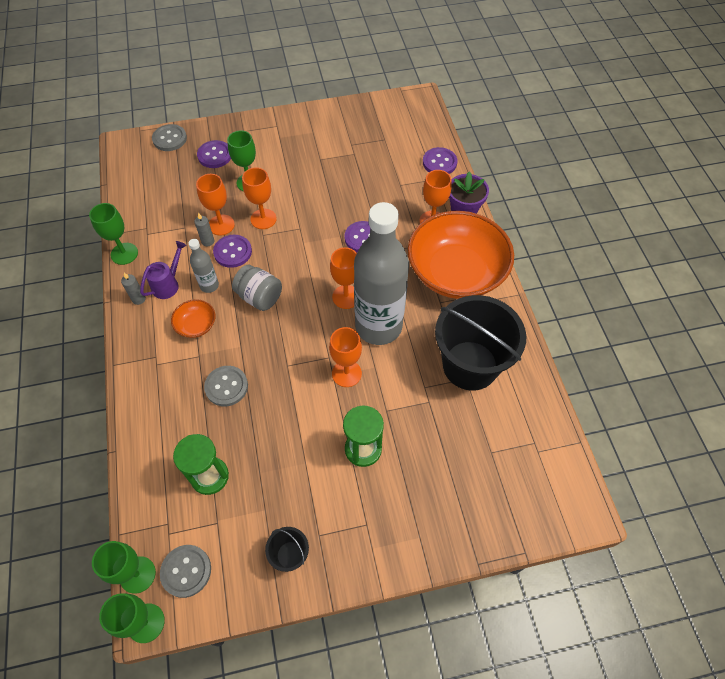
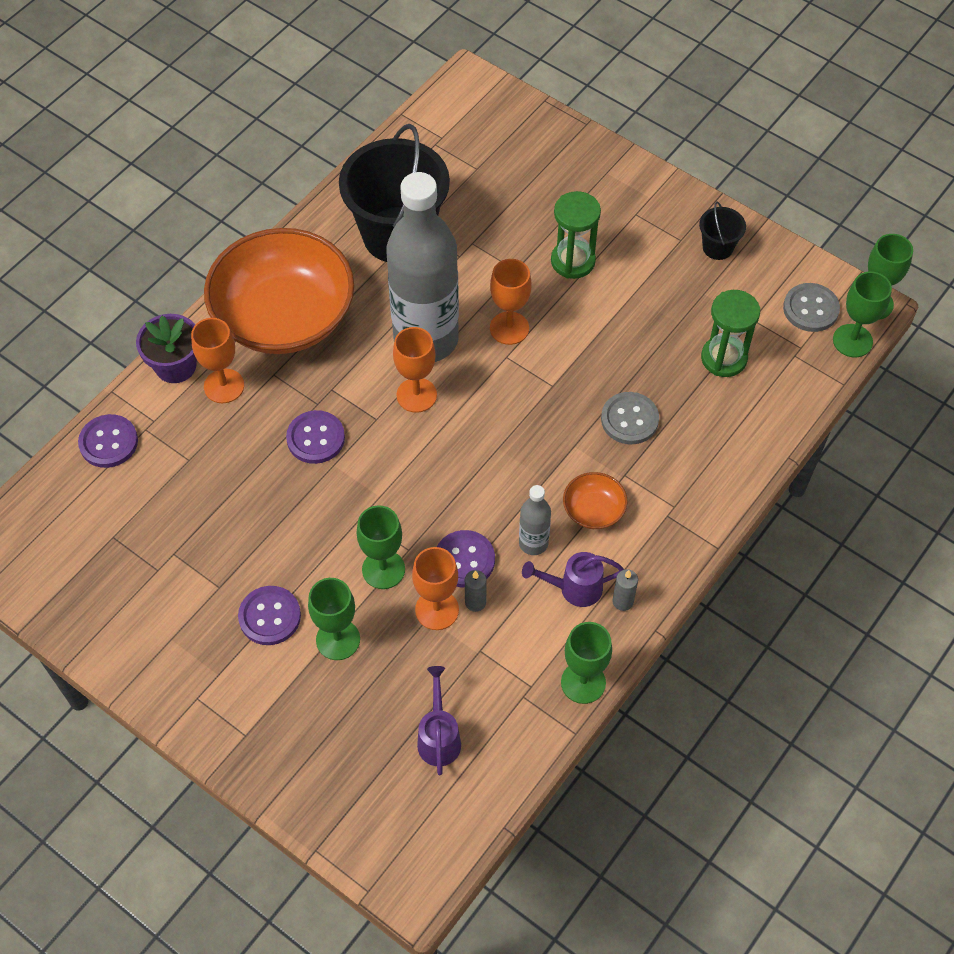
camera: 130 degrees left, 0 degrees up
(166, 187) = (439, 738): none -> purple watering can
(169, 139) = (347, 826): grey button -> none
(215, 155) = (326, 730): purple button -> purple button (269, 616)
(259, 297) = (498, 478): grey jar -> none
(263, 219) = (383, 569): orange goblet -> green goblet

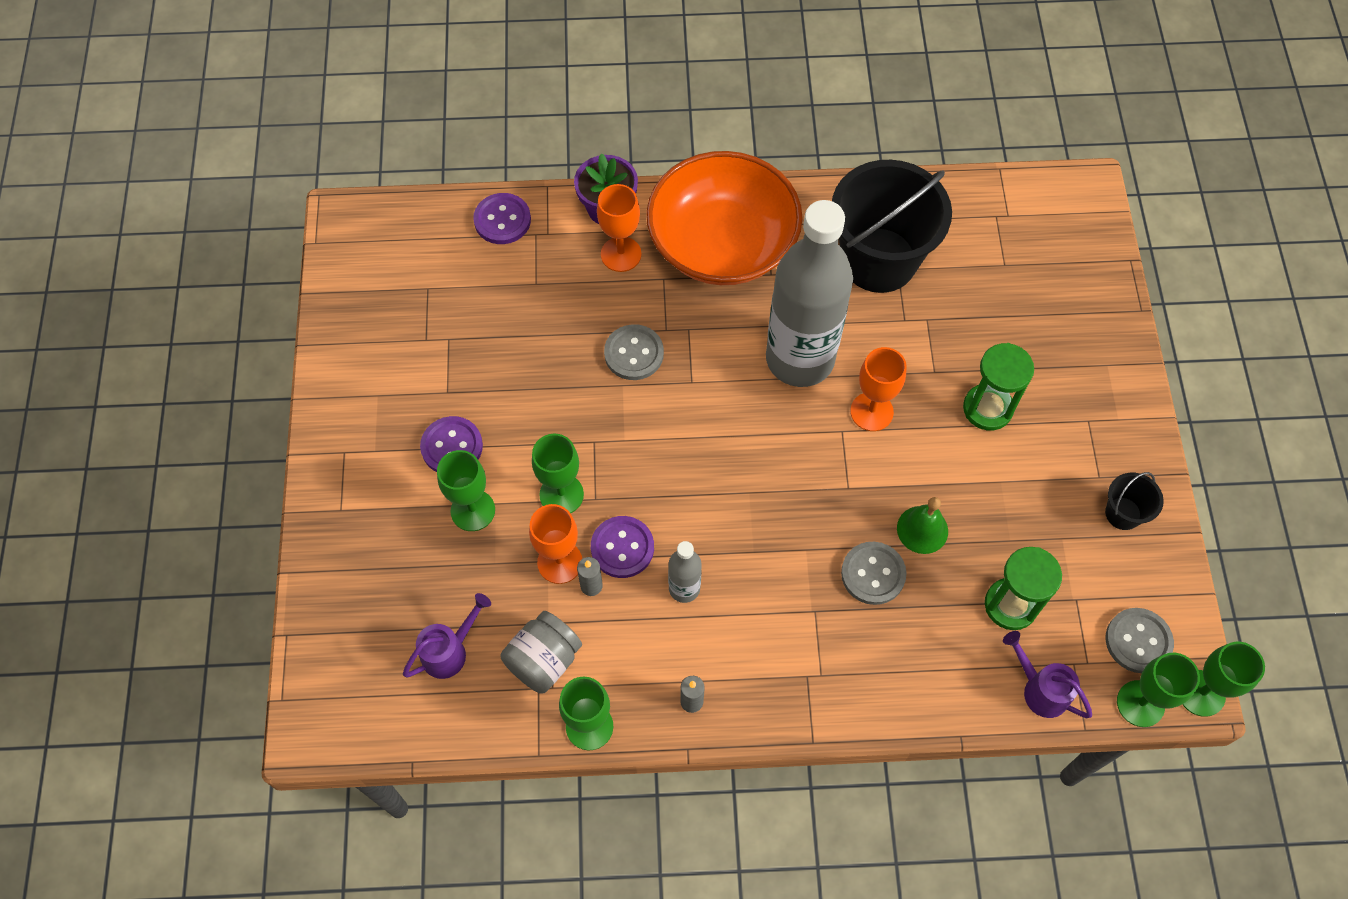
camera: 50 degrees right, 5 degrees up
(315, 438) = (634, 353): purple button -> grey button
(416, 395) = (741, 393): orange goblet -> none
(505, 677) = (543, 660): none -> grey jar
(574, 588) = (670, 653): purple watering can -> purple watering can (1040, 690)
(593, 510) = (758, 612): orange bowl -> none
(624, 366) = (922, 529): none -> green bell

